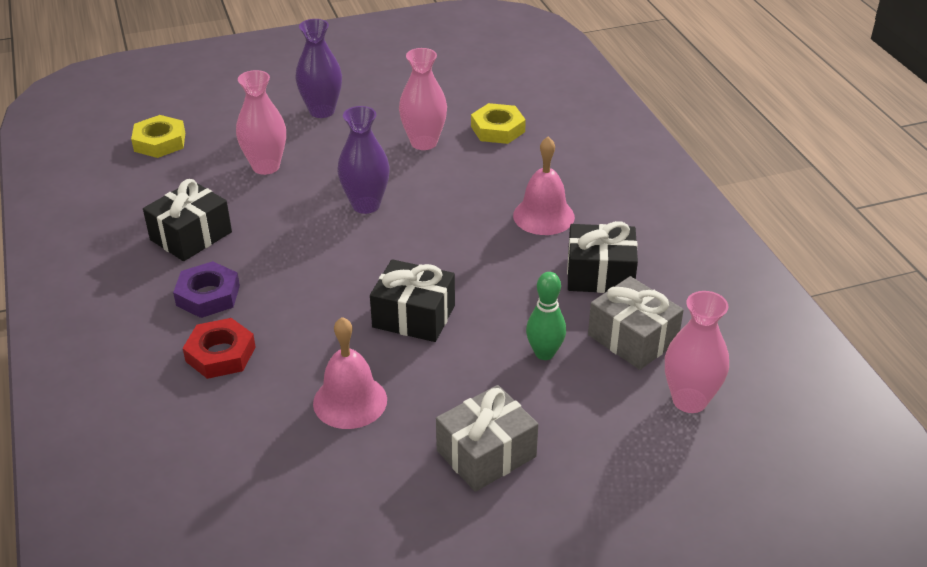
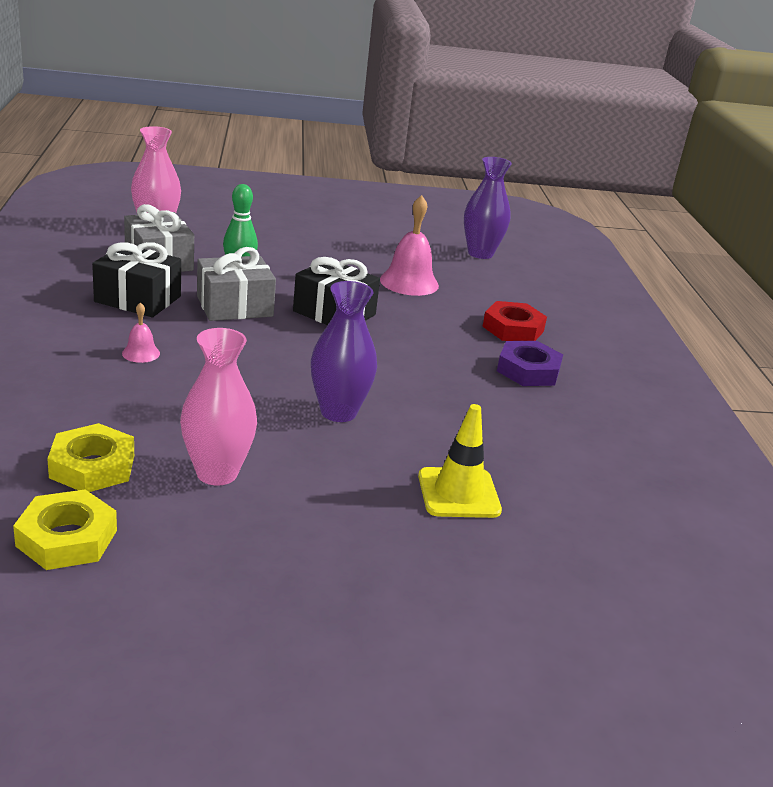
camera: 170 degrees left, 10 degrees down
(160, 142) = (627, 578): yellow nut -> yellow nut (67, 538)
(191, 236) = (554, 428): black gift -> none
(266, 166) = (458, 493): pink vase -> yellow traffic cone
(322, 111) = (351, 572): purple vase -> purple vase (480, 253)
(486, 453) = (322, 242): grey gift -> grey gift (234, 306)
(543, 216) = (141, 353): pink bell -> pink bell, size x0.50

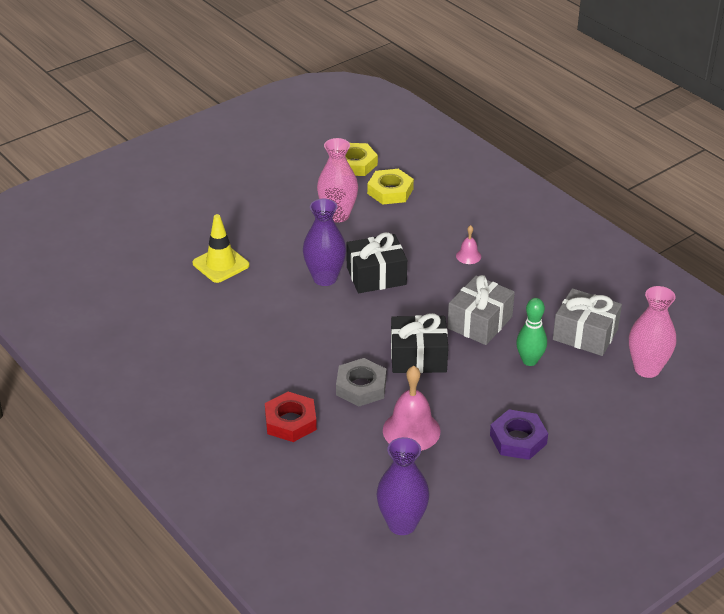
camera: 150 degrees right, 10 degrees up
(138, 299) = (536, 292): black gift -> black gift (376, 276)
(418, 320) = (361, 387): none -> grey nut
(528, 370) = (248, 380): purple nut -> purple nut (518, 439)

